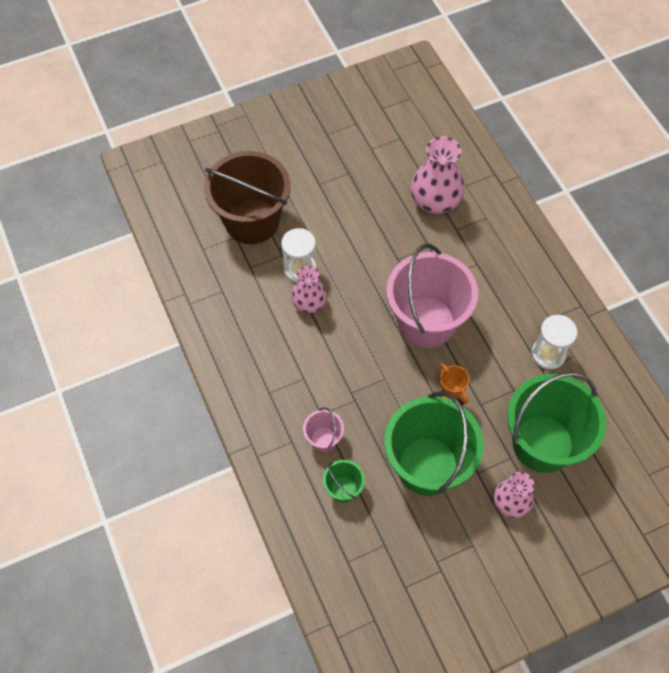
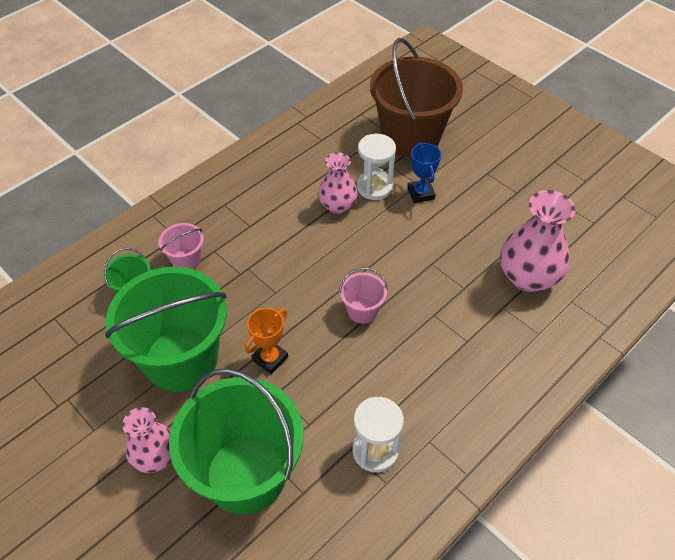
camera: 70 degrees right, 10 degrees down
(322, 238) = (420, 193): none -> blue trophy
(426, 322) = (362, 311): pink bucket -> pink bucket, size x0.44

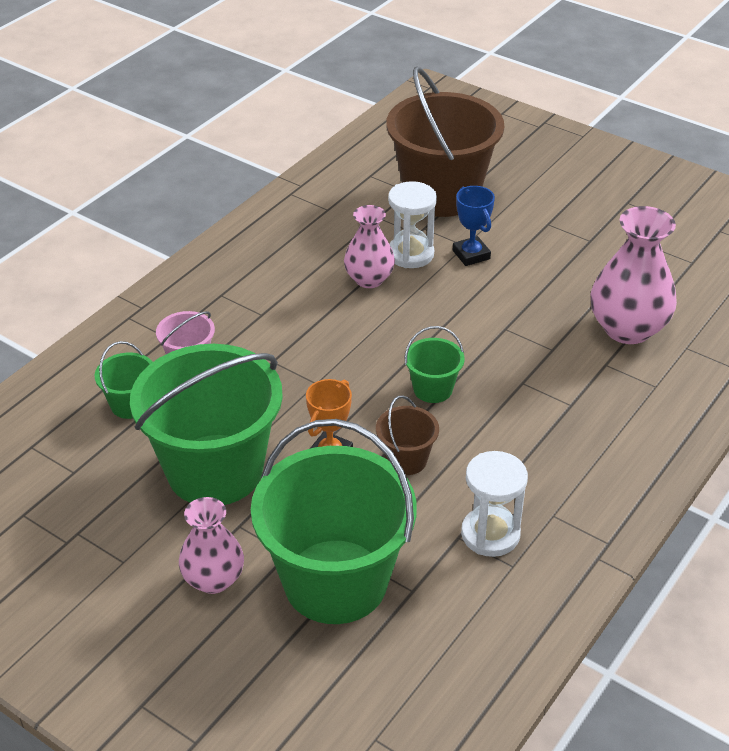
camera: 10 degrees left, 10 degrees down
(326, 372) = (406, 460): none -> brown bucket
(362, 311) = (432, 389): pink bucket -> green bucket

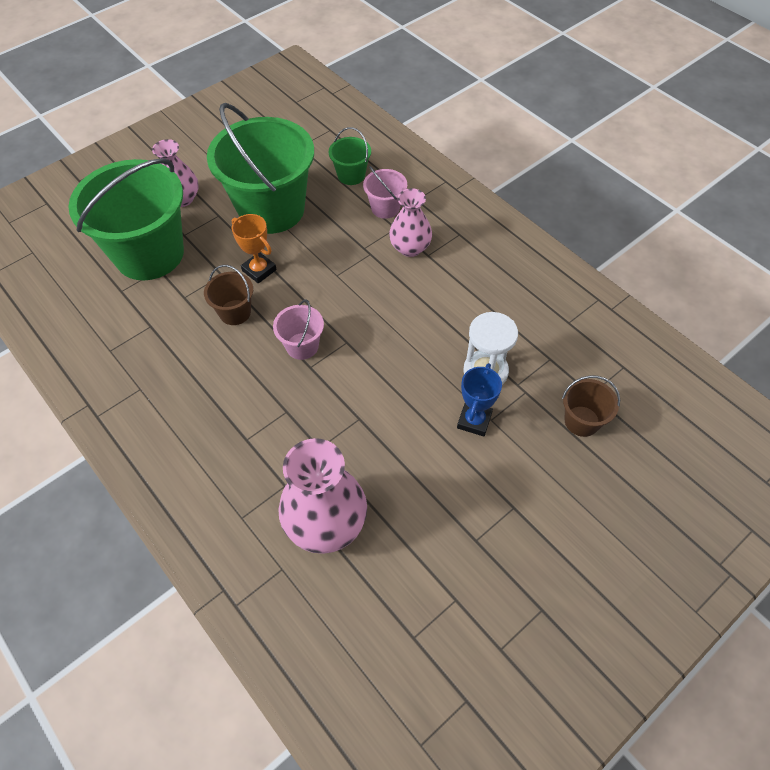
camera: 105 degrees right, 15 degrees up
(369, 279) = (455, 333): pink vase -> pink vase (410, 248)
(432, 389) = (302, 346): green bucket -> pink bucket
(441, 194) = (582, 421): brown bucket -> brown bucket, size x0.44
(471, 255) = (474, 420): blue trophy -> blue trophy turned 60 degrees counterclockwise
(490, 534) = (143, 345): white hourglass -> none

